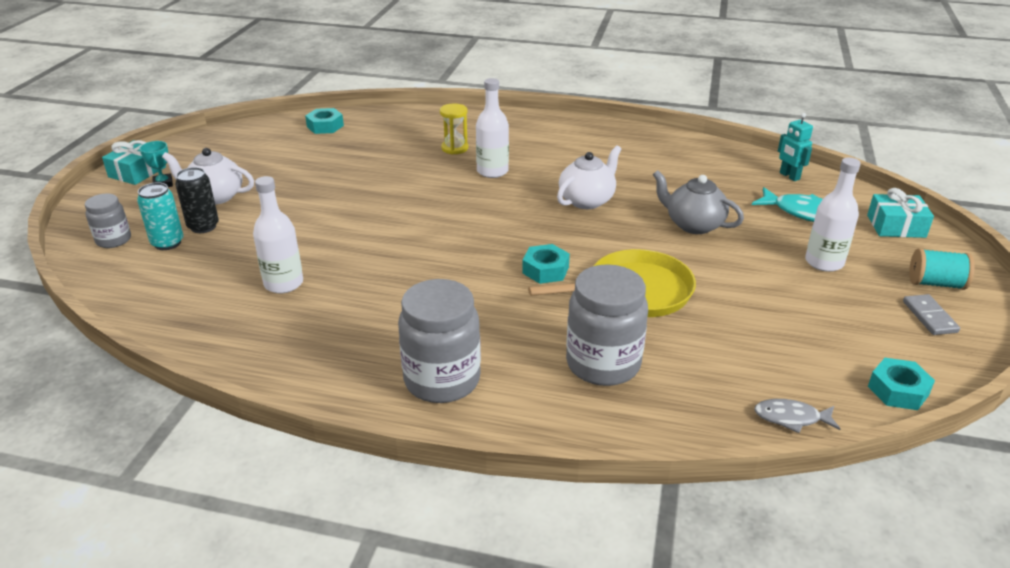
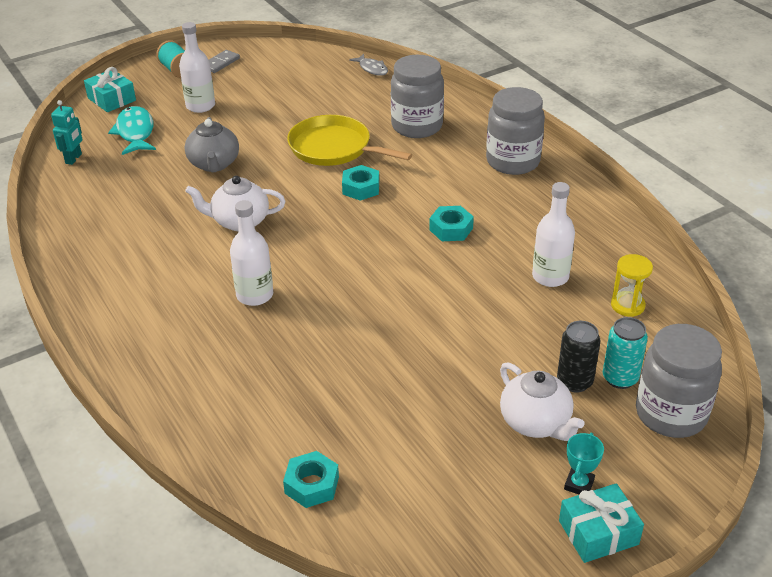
camera: 135 degrees left, 5 degrees up
(113, 240) = (671, 414): grey jar -> grey jar, size x1.79
(454, 148) = (238, 348): yellow hourglass -> yellow hourglass (627, 305)
(898, 390) = (306, 54): turquoise nut -> turquoise nut (451, 229)

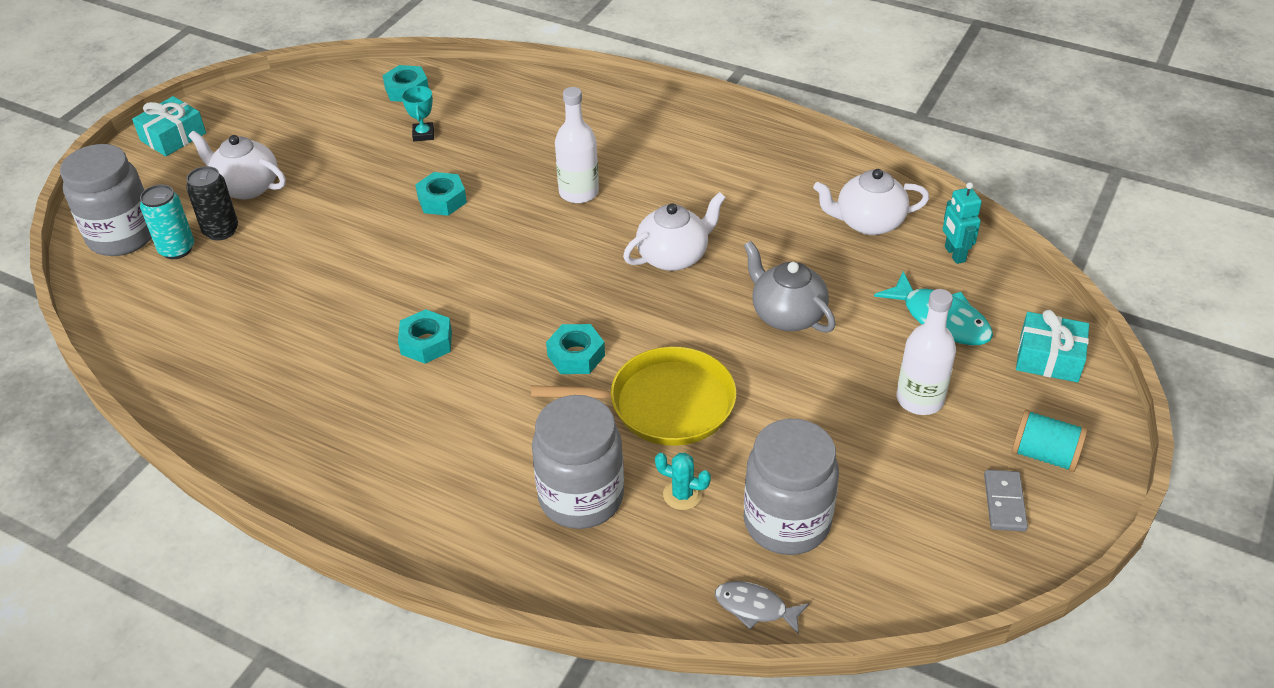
camera: 150 degrees right, 5 degrees up
(92, 195) = (868, 222): none -> white teapot
(364, 111) = (682, 495): none -> turquoise cactus
(367, 333) = (442, 200): none -> turquoise nut
(513, 161) = (400, 486): grey jar -> grey jar (787, 522)
(550, 277) = (281, 327): white bottle -> none
(579, 484) = (196, 159): turquoise trophy -> turquoise trophy (423, 134)
(627, 305) = (182, 326): yellow hourglass -> none

